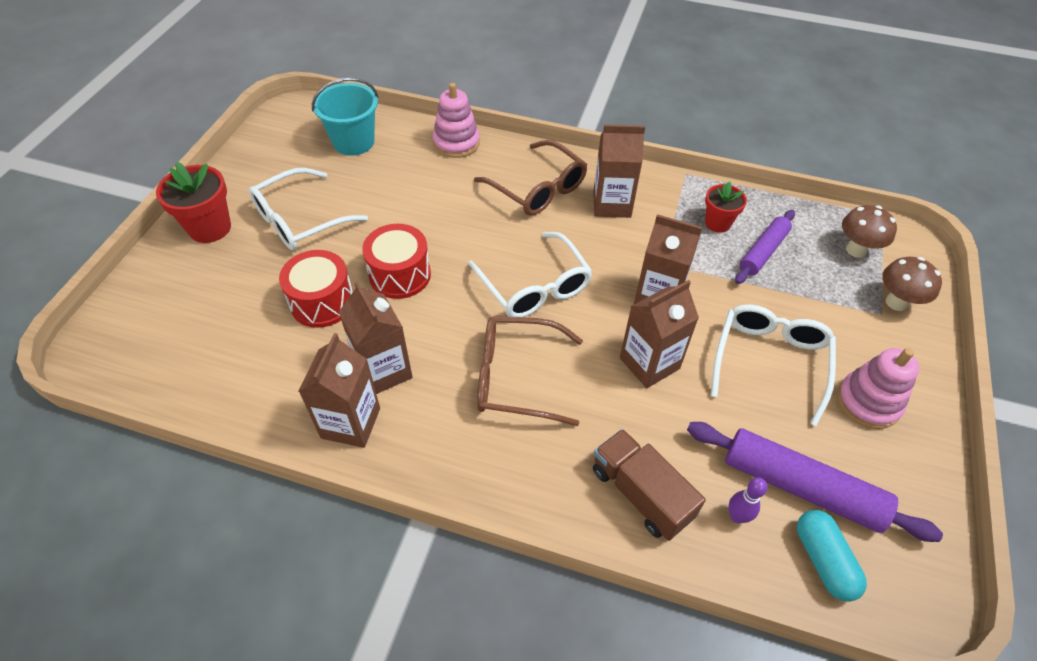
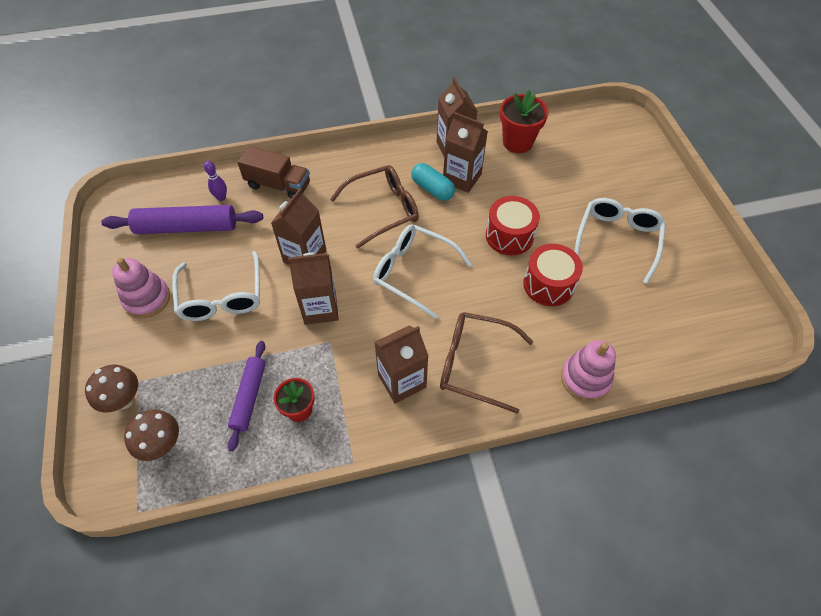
camera: 150 degrees right, 5 degrees up
(210, 228) = (664, 205): red flower pot -> red flower pot (517, 142)
(322, 302) = (537, 196): red drum -> red drum (548, 284)
(353, 142) = (666, 330): turquoise bucket -> none
(823, 560) = (169, 198): turquoise capsule -> turquoise capsule (432, 189)

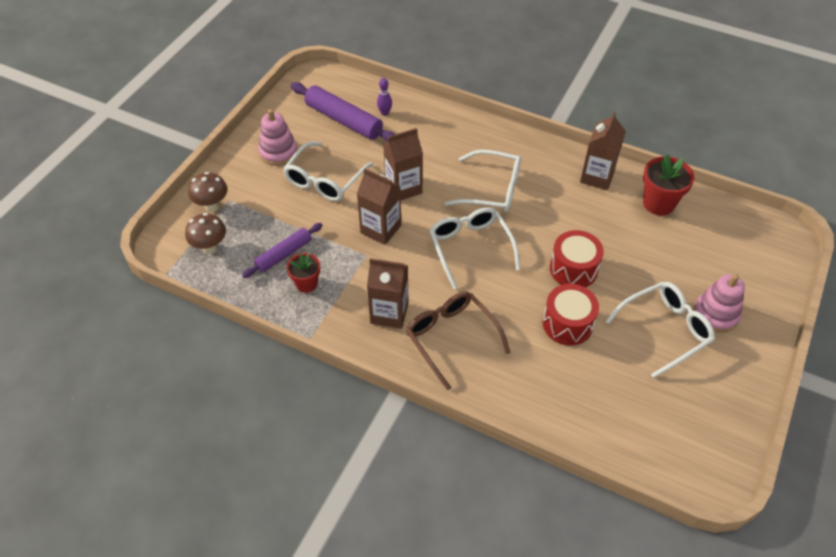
camera: 40 degrees right, 5 degrees down
(278, 185) = (432, 127): brown truck -> none
(384, 209) = (493, 190): brown glasses -> white glasses
(432, 189) = (546, 197): turquoise capsule -> none
(462, 178) = (579, 203): brown carton -> none
(585, 379) = (524, 406): pink stacking toy -> pink stacking toy (715, 314)

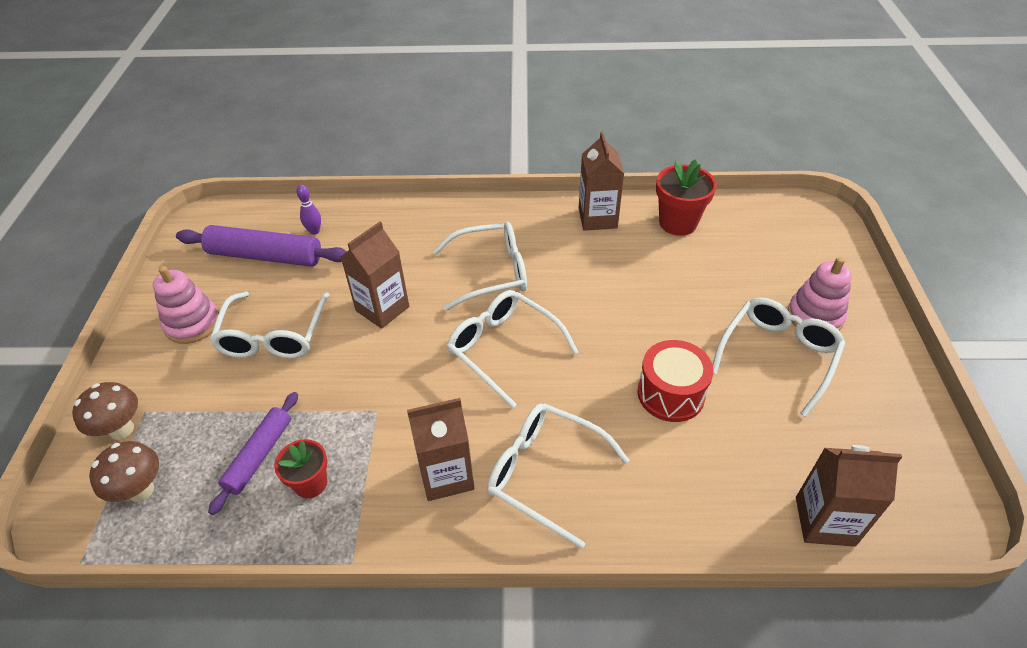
camera: 25 degrees left, 5 degrees down
(380, 229) = (379, 370): brown carton -> brown carton (824, 521)
(451, 337) = (544, 473): brown glasses -> white glasses
(573, 269) = (636, 327): red drum -> none

